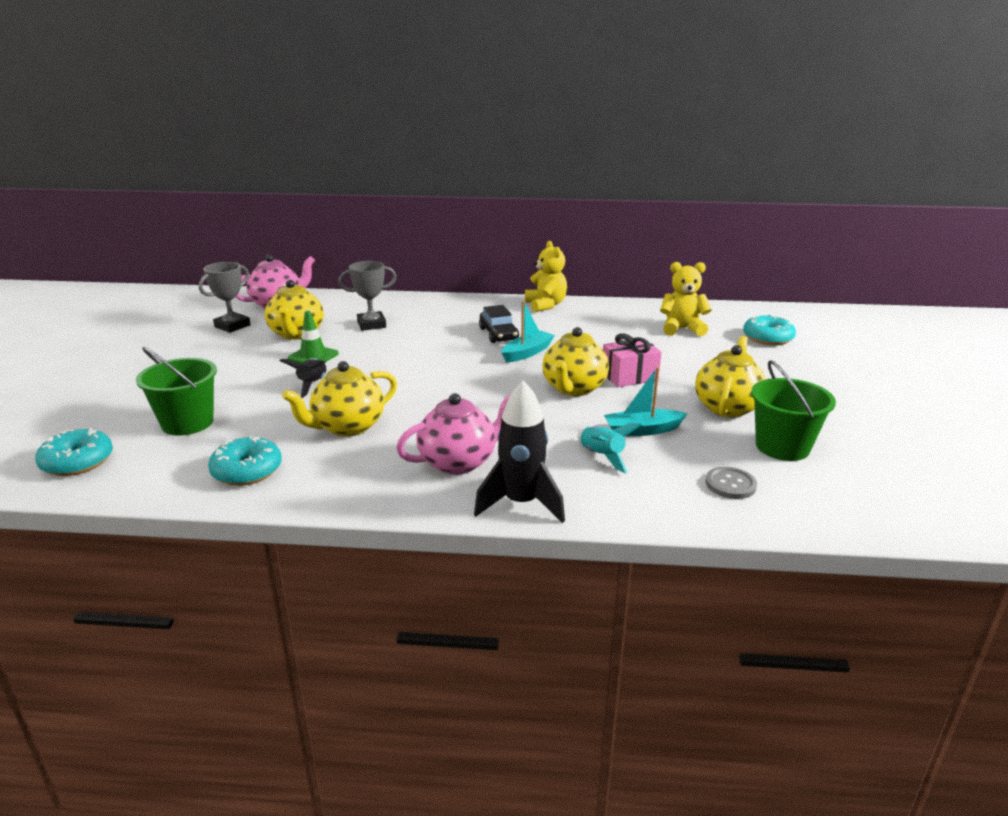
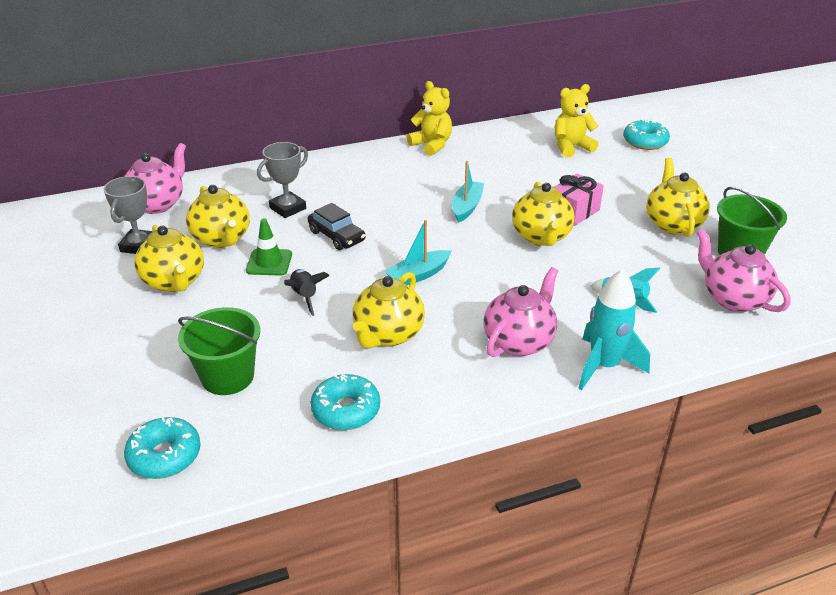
camera: 25 degrees left, 10 degrees up
(228, 353) = (174, 282): none -> yellow teapot
(498, 334) = (421, 191): black car -> black car (337, 236)
(521, 503) = (604, 366): black rocket -> turquoise rocket
(642, 430) = (630, 266): turquoise boat -> turquoise boat (418, 275)
(730, 484) = (733, 299): grey button -> pink teapot

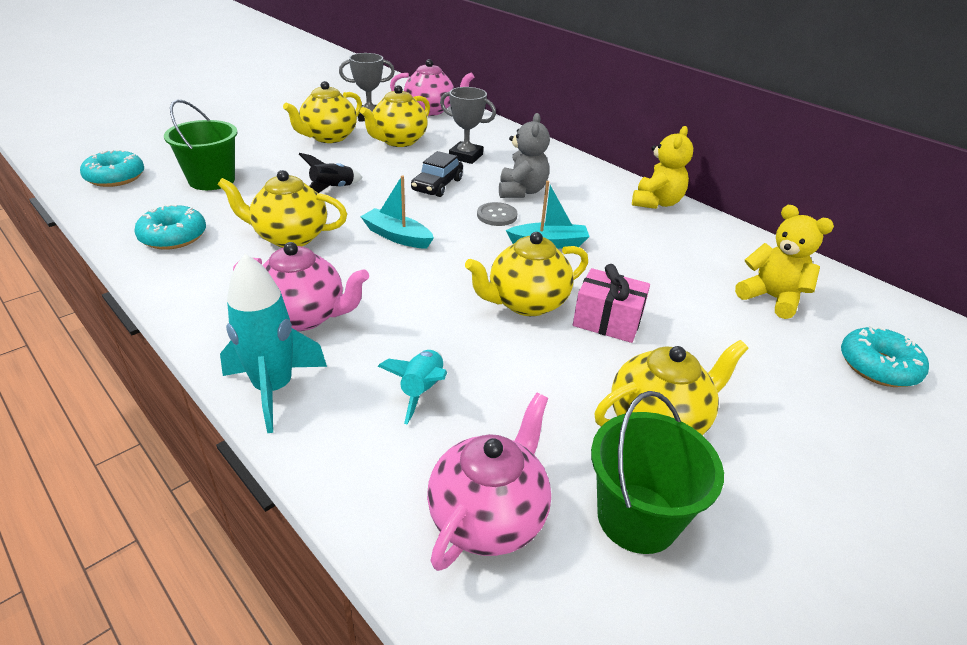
camera: 65 degrees right, 0 degrees up
(269, 262) = (376, 165): green traffic cone -> none
(376, 197) = (521, 191): none -> grey teddy bear
(410, 219) = (496, 215): none -> grey button

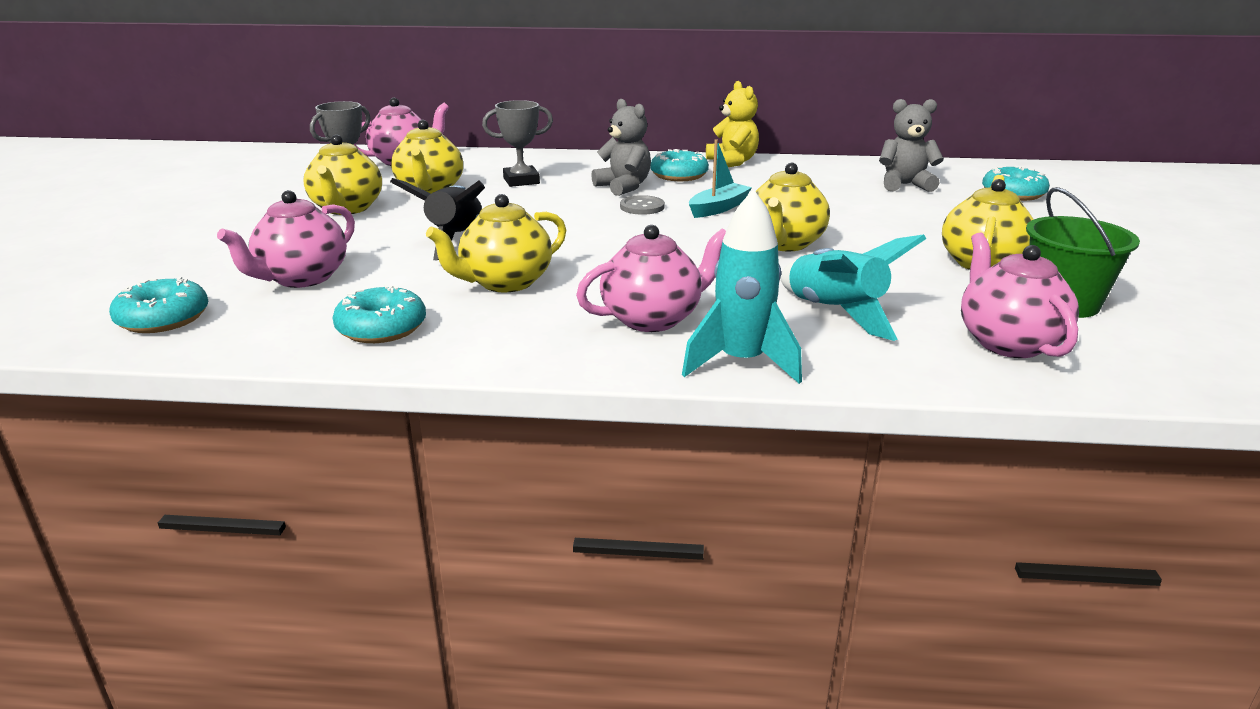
camera: 40 degrees left, 10 degrees down
(212, 180) = (302, 278): green bucket -> pink teapot
(332, 189) = (455, 240): black rocket -> black rocket, size x1.61
(397, 236) = (597, 246): turquoise boat -> none
(421, 390) = (835, 313): turquoise rocket -> turquoise rocket, size x1.61
(437, 185) = (546, 206): black car -> none
(584, 198) = (679, 175): none -> turquoise donut
(607, 321) = (851, 231): pink gift -> none
(771, 298) = (904, 185): yellow teddy bear -> grey teddy bear

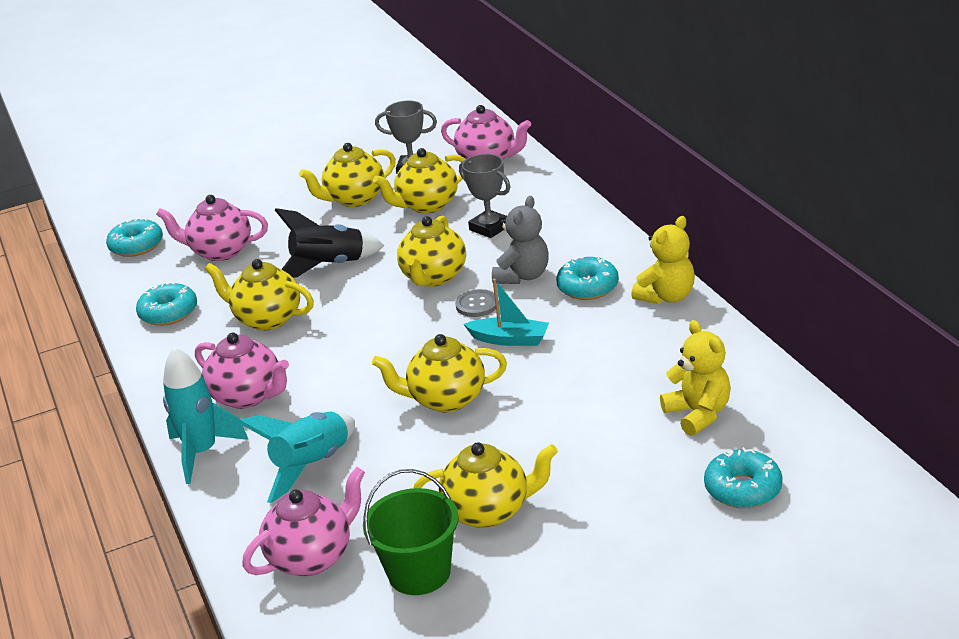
camera: 65 degrees right, 5 degrees up
(565, 210) = (434, 277): none -> yellow teapot
(904, 185) = (698, 414): grey teddy bear -> yellow teddy bear

